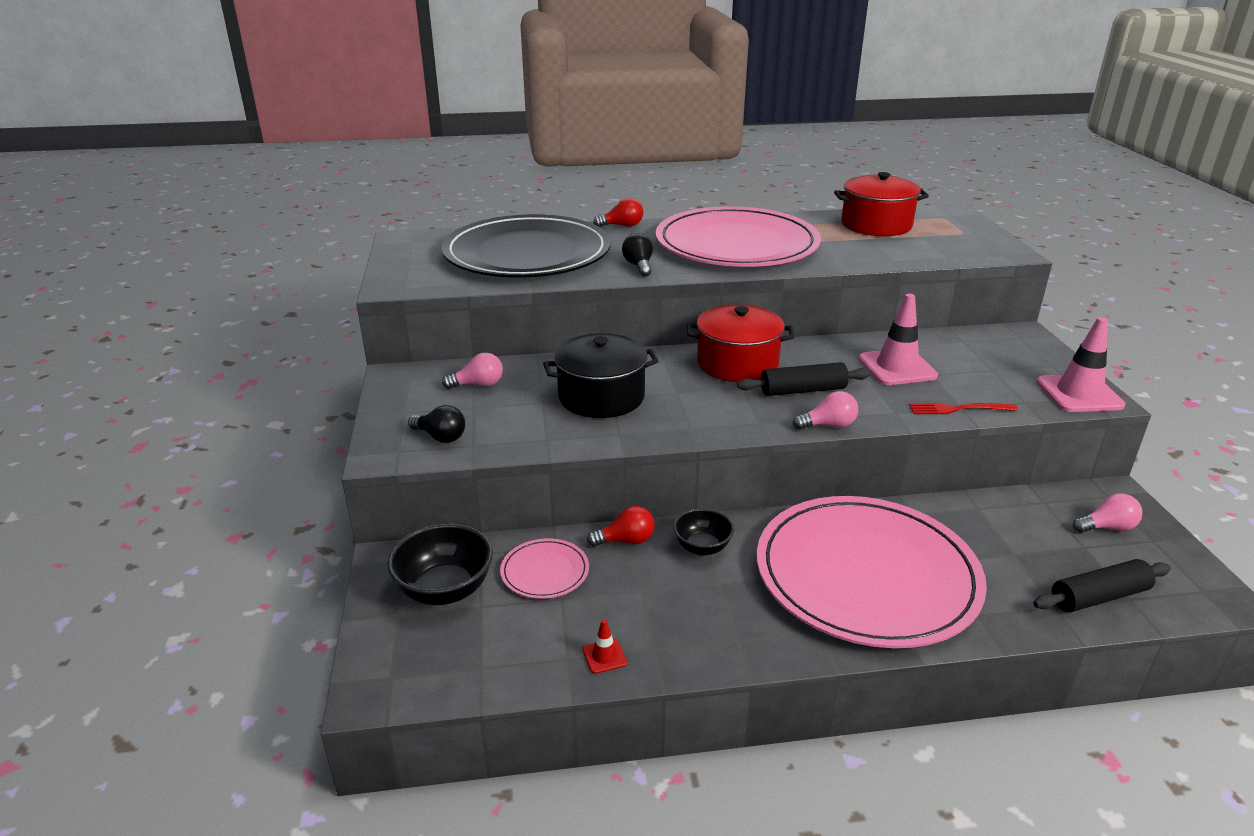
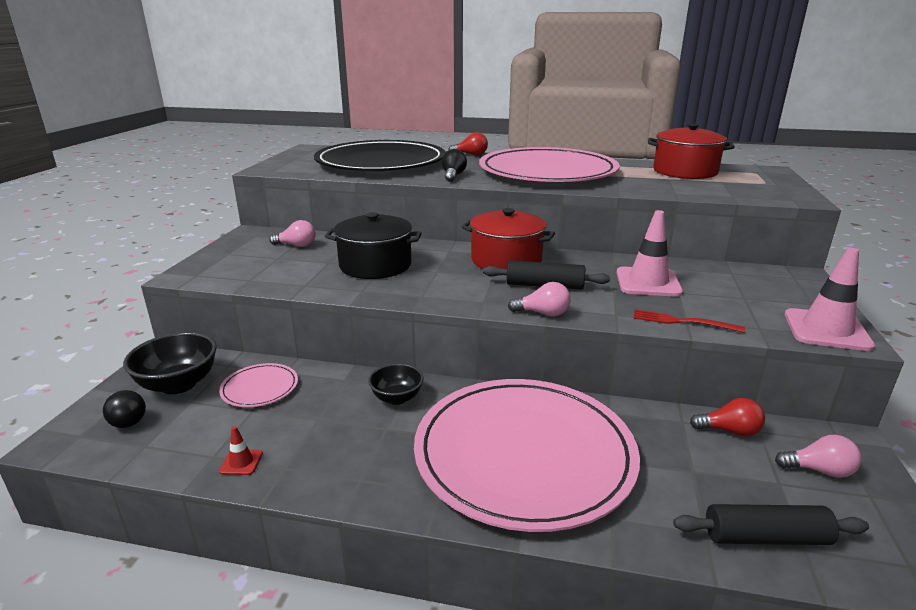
camera: 20 degrees right, 5 degrees down
(440, 437) = (233, 271): black light bulb -> black light bulb (126, 419)
(626, 541) = (341, 379): red light bulb -> red light bulb (729, 431)

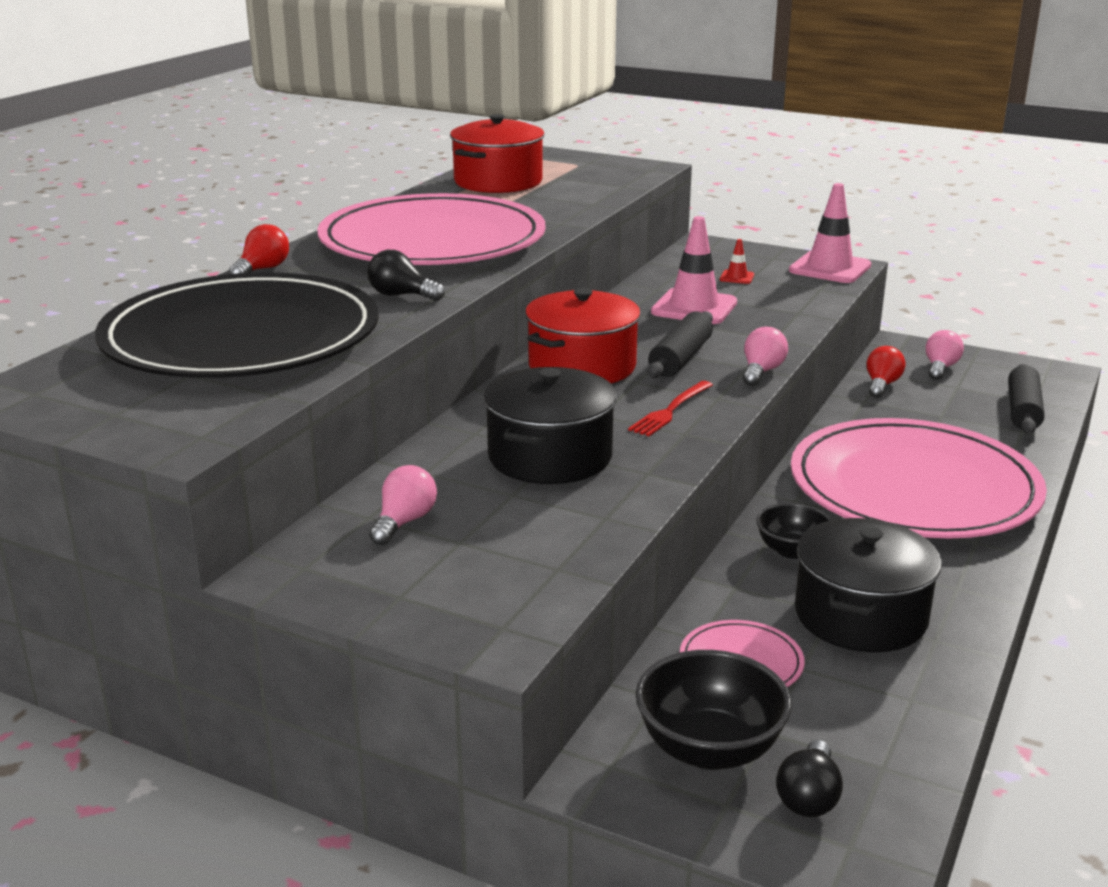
camera: 75 degrees left, 0 degrees up
(126, 419) = (809, 797): black light bulb -> black light bulb turned 135 degrees clockwise
(241, 462) = (924, 674): red traffic cone -> red traffic cone (737, 277)
(314, 431) = (860, 616): none -> black pot
(682, 322) = (799, 314): red fork -> red fork (670, 410)

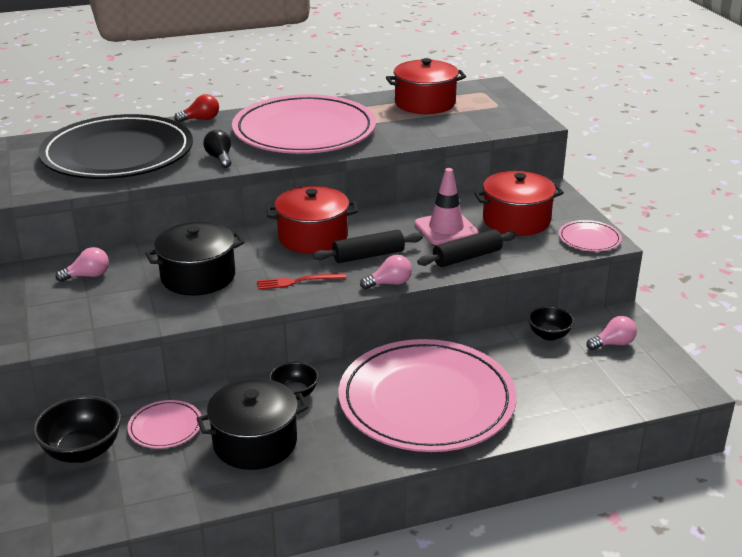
camera: 45 degrees right, 5 degrees up
(737, 277) = (516, 220): red traffic cone -> red pot
(809, 797) = (74, 494): black light bulb -> none
(830, 268) = (589, 239): pink traffic cone -> pink plate
(881, 385) = (549, 335): red light bulb -> black bowl
(1023, 410) = (602, 397): black rolling pin -> black rolling pin (467, 257)

